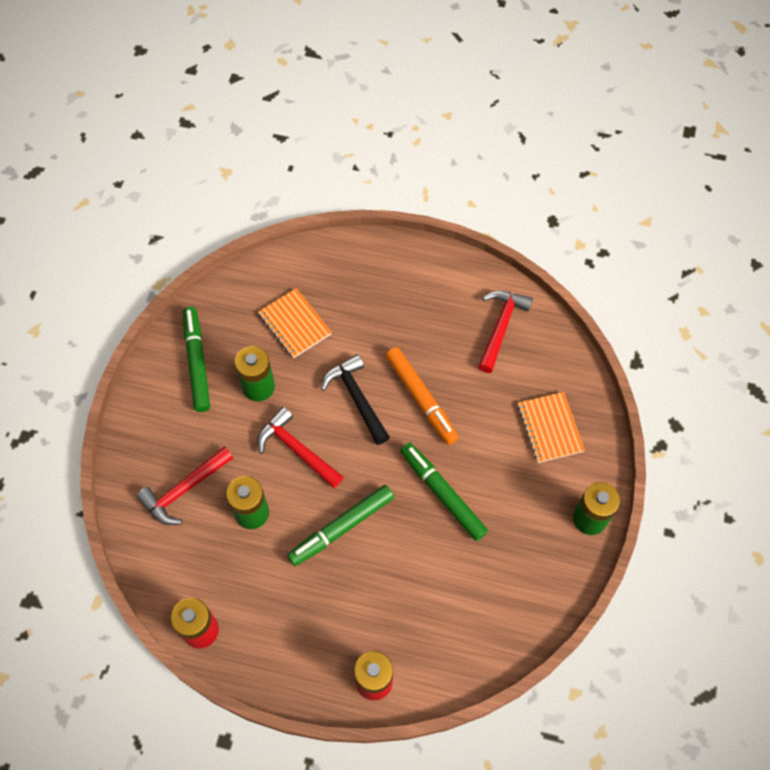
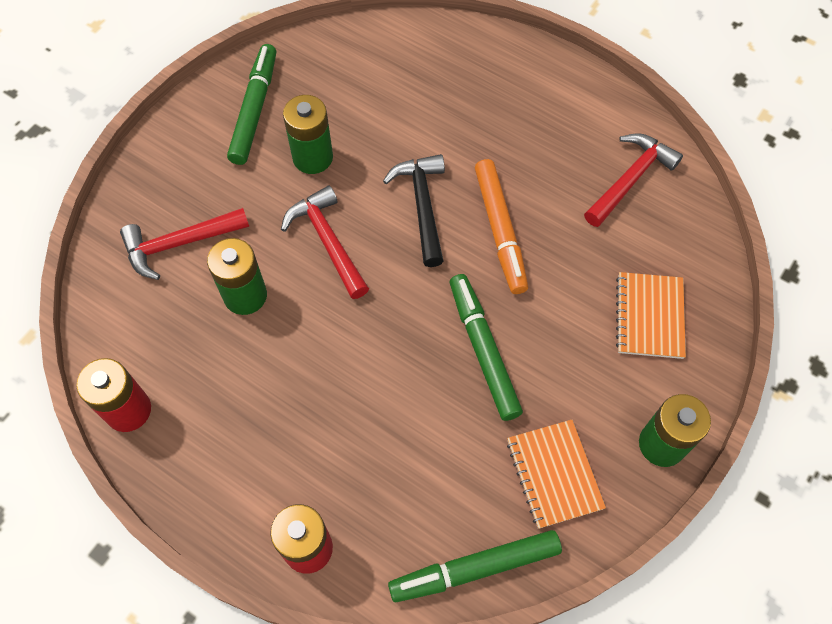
camera: 20 degrees right, 0 degrees up
(294, 324) = (383, 102): orange notebook -> orange notebook (554, 474)
(341, 527) = (343, 348): green marker -> green marker (474, 568)

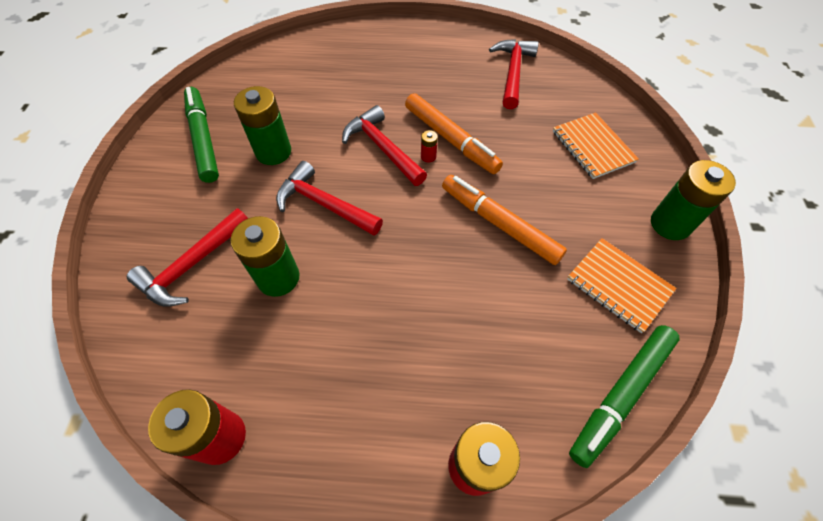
camera: 30 degrees left, 5 degrees down
(422, 206) = (382, 148): black hammer -> red hammer
(463, 239) = (428, 156): none -> red battery
(483, 350) = (499, 223): green marker -> orange marker

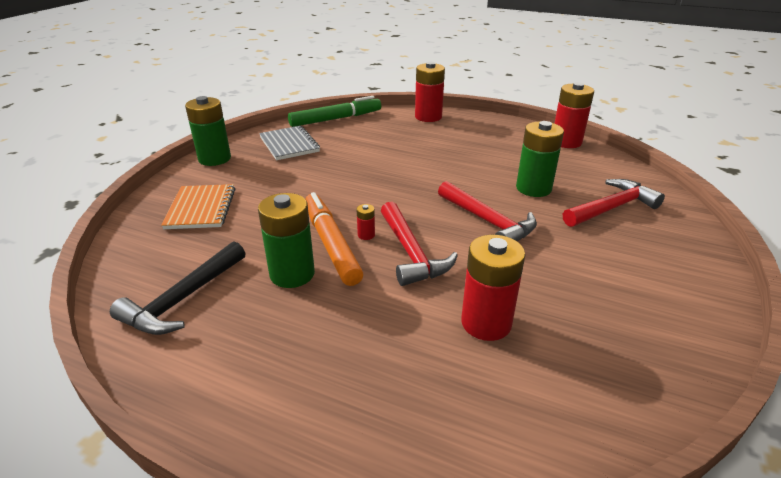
camera: 160 degrees left, 25 degrees down
(204, 139) = (643, 313): green marker -> none
(273, 152) = (543, 277): green battery -> green battery (292, 274)
(313, 105) = (486, 323): none -> red battery
(499, 223) = (339, 182): orange marker -> none
(512, 73) = (183, 299): red hammer -> black hammer
(618, 285) = (289, 144): orange notebook -> grey notebook

